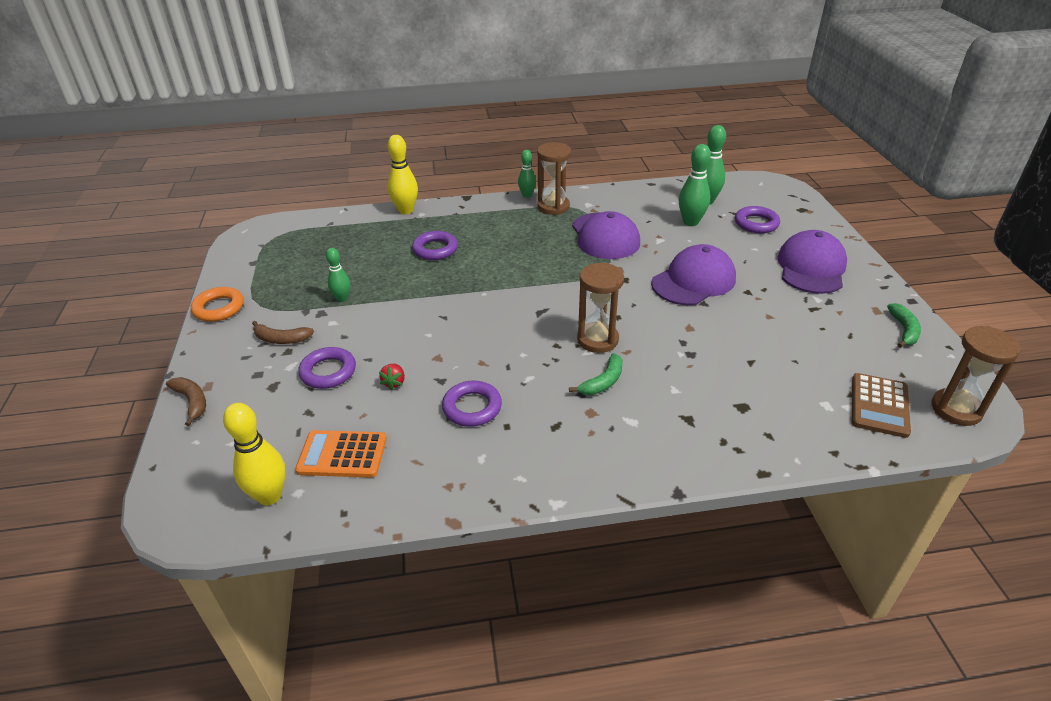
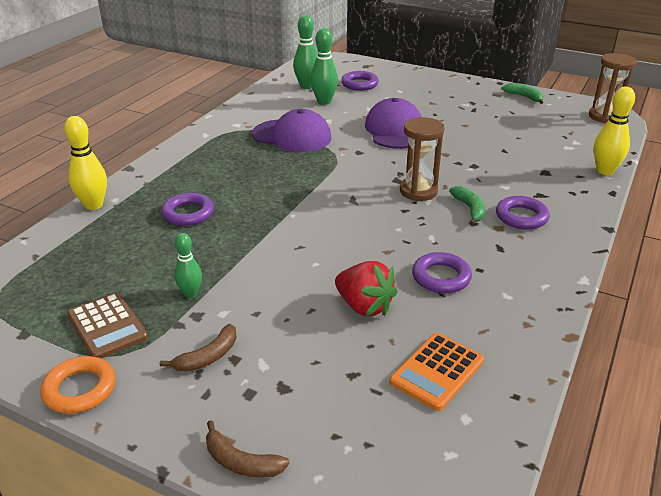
camera: 55 degrees left, 5 degrees down
(192, 401) = (241, 462): brown banana -> brown banana turned 150 degrees counterclockwise
(270, 496) = (456, 440): yellow bowling pin -> yellow bowling pin (605, 171)
(328, 372) = (303, 341): purple ring -> purple ring (521, 217)
(394, 382) = (364, 306): red strawberry -> red strawberry, size x2.03
(527, 195) = (178, 142): green bowling pin -> none
(553, 207) = (215, 138): brown hourglass -> none
(811, 267) = (432, 91): purple cap -> none
(879, 405) = (583, 133): brown calculator -> brown calculator (107, 326)

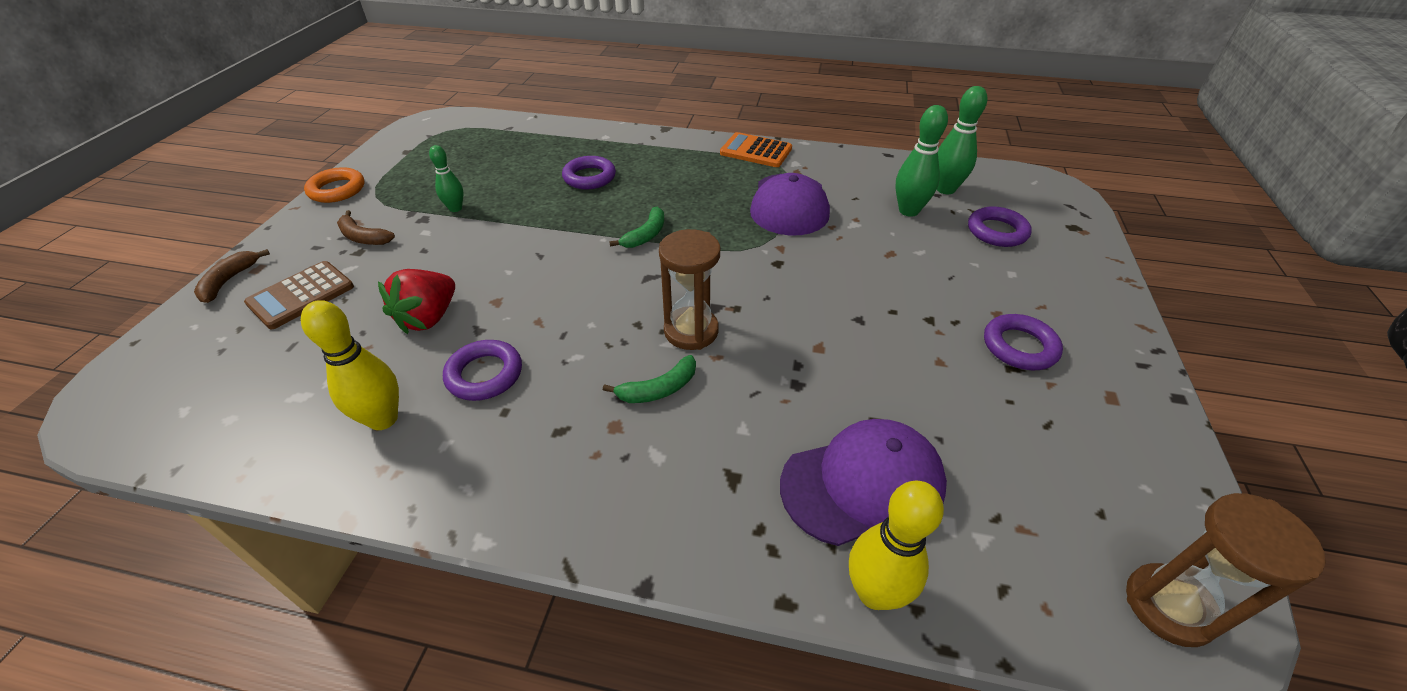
camera: 75 degrees right, 10 degrees up
(94, 205) = (592, 130): yellow bowling pin -> yellow bowling pin (383, 419)
(107, 326) = (412, 181): brown calculator -> brown calculator (301, 295)
(395, 130) = (865, 286): purple cap -> purple cap (862, 484)
(437, 371) = (308, 388): orange calculator -> orange calculator (756, 151)
(521, 217) = (652, 453): purple ring -> purple ring (1019, 347)
(524, 97) = (1141, 441): green banana -> green banana (646, 235)

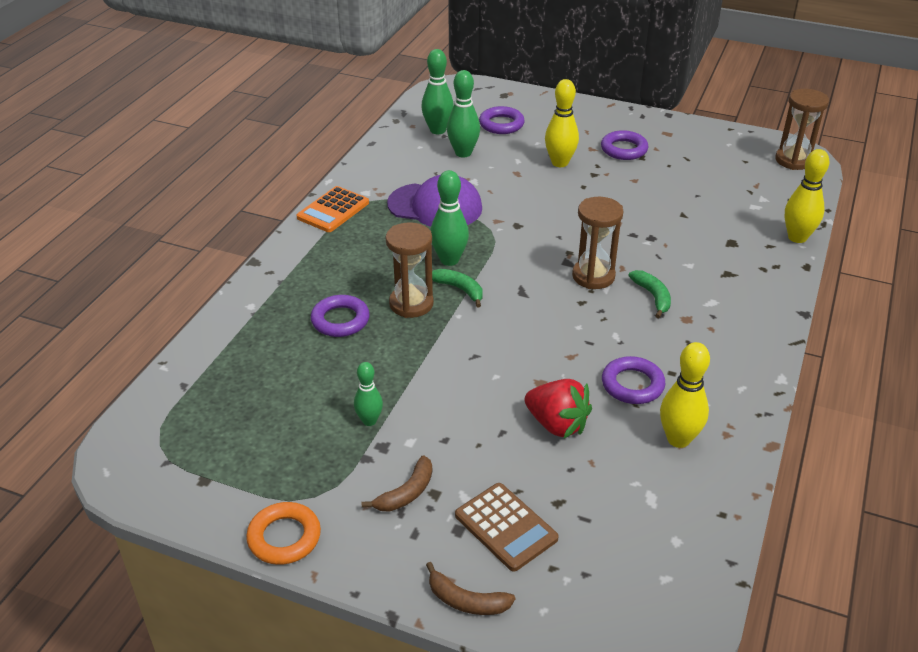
camera: 80 degrees left, 5 degrees down
(618, 210) = (411, 304): none -> brown hourglass
(695, 224) = (449, 260): none -> green bowling pin
(862, 484) = (731, 228): purple cap -> none
(938, 286) = (560, 163): none -> yellow bowling pin

